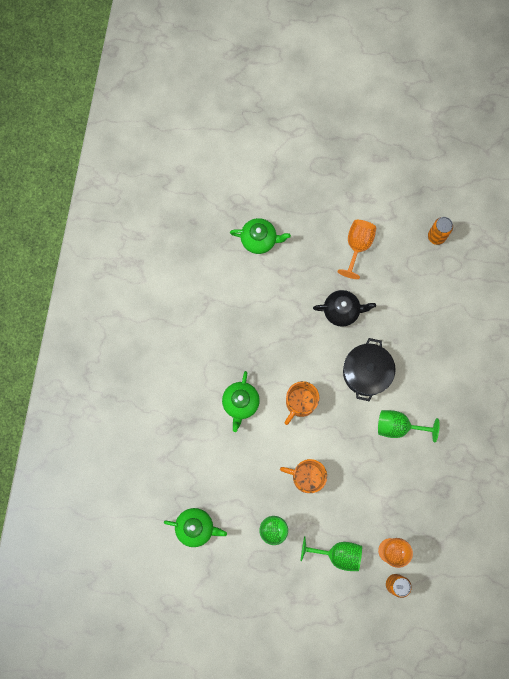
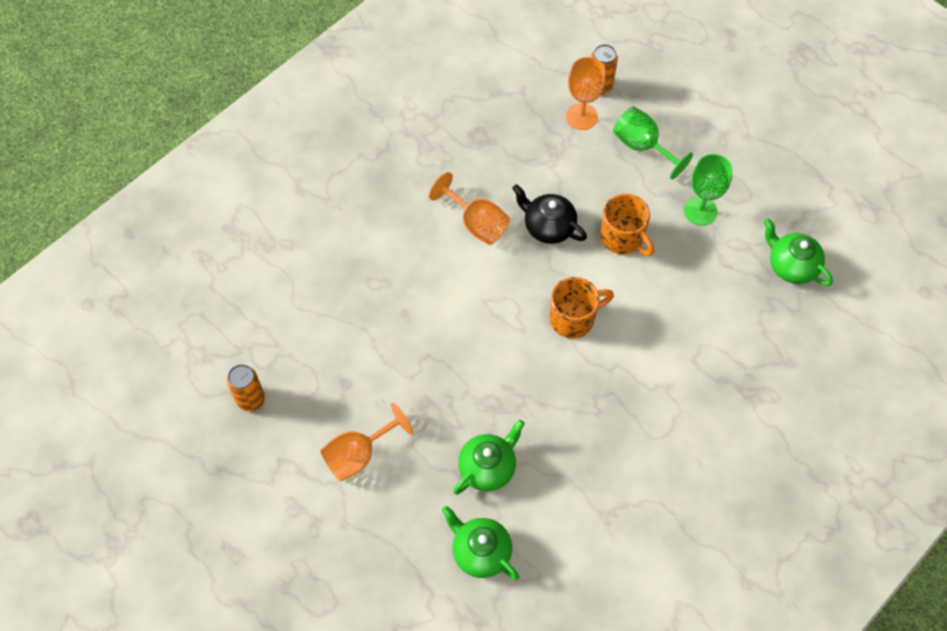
camera: 145 degrees left, 15 degrees down
(240, 403) = (648, 363): green teapot -> green teapot (488, 467)
(342, 311) = (441, 389): black teapot -> black teapot (548, 226)
(366, 372) = (467, 301): black pot -> none
(398, 426) = (476, 223): green goblet -> orange goblet

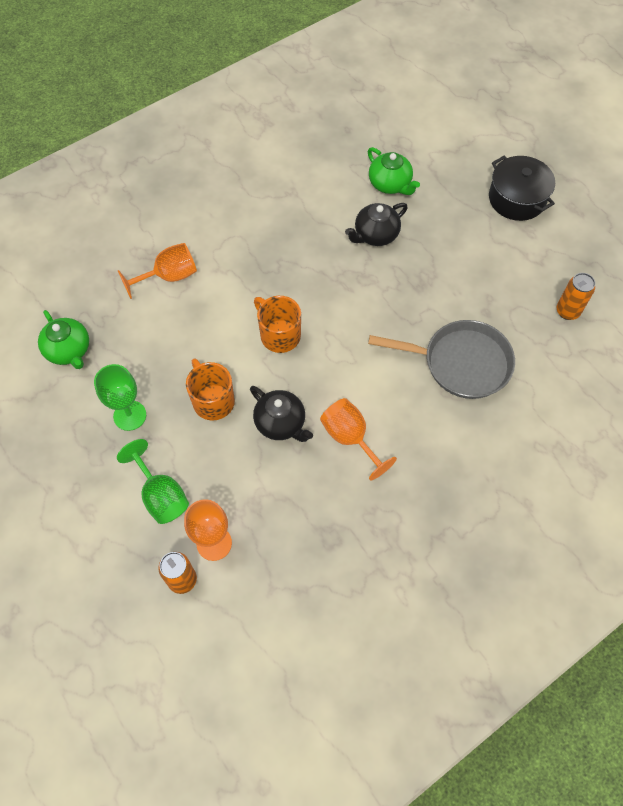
camera: 170 degrees left, 0 degrees up
(310, 556) = (517, 199): none -> black pot
(358, 454) = (477, 258): orange goblet -> orange goblet (169, 277)
(371, 318) = (460, 363): none -> grey pan
(488, 467) = (375, 235): green teapot -> black teapot
(573, 318) = (279, 335): orange mug -> orange mug turned 60 degrees clockwise

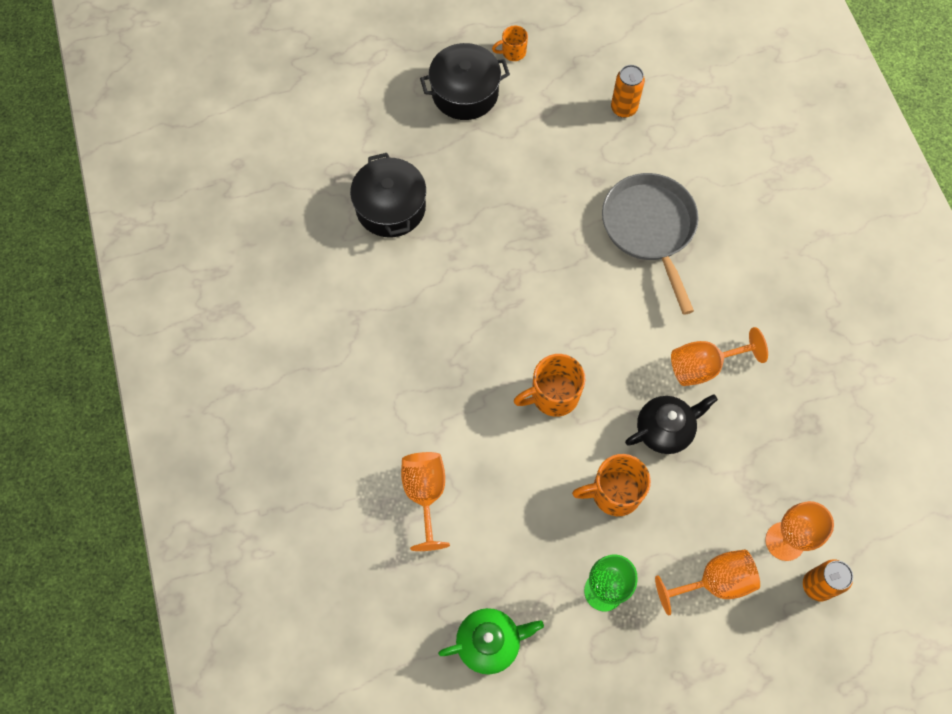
camera: 70 degrees left, 5 degrees up
(161, 495) = (714, 582): green goblet -> orange goblet
(375, 235) = (456, 249): black teapot -> none
(390, 184) = (390, 207): green teapot -> black pot
(460, 363) = (650, 229): grey pan -> grey pan turned 45 degrees counterclockwise
(574, 218) = (513, 52): none -> orange mug

